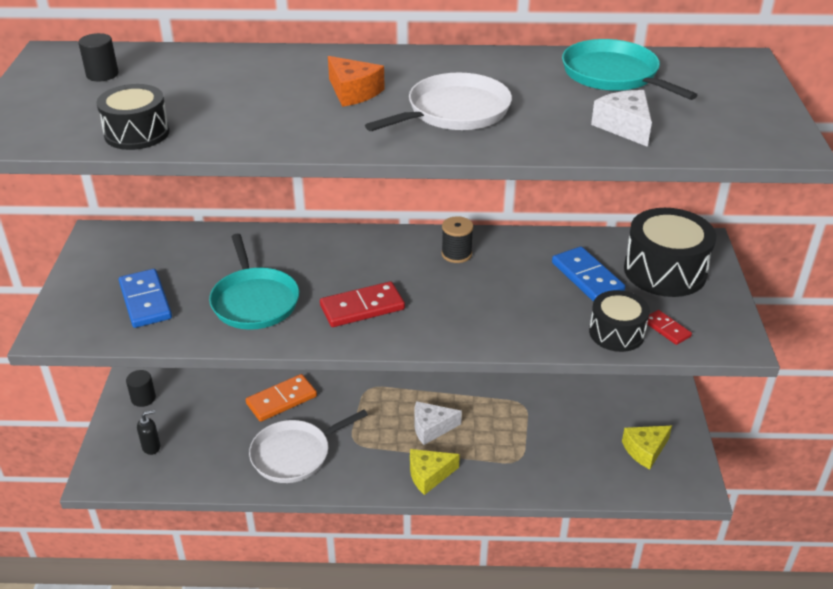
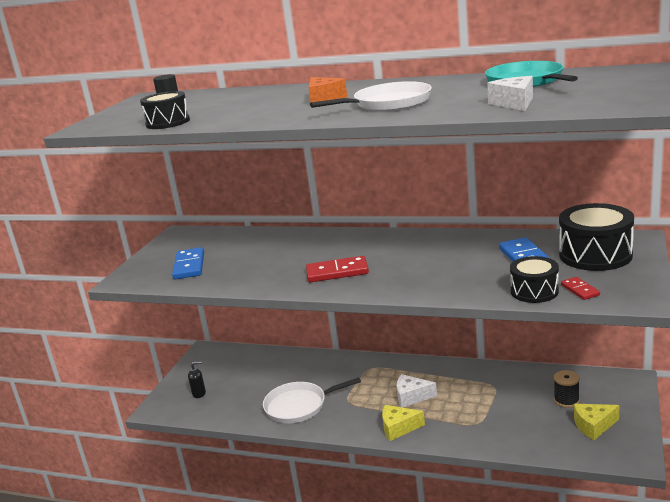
camera: 20 degrees right, 15 degrees down
(143, 398) = (206, 364): black cylinder -> none
(254, 301) = (262, 267): turquoise pan -> none
(281, 400) = (302, 371): orange domino -> none
(456, 254) = (425, 243): black spool -> black spool (566, 400)

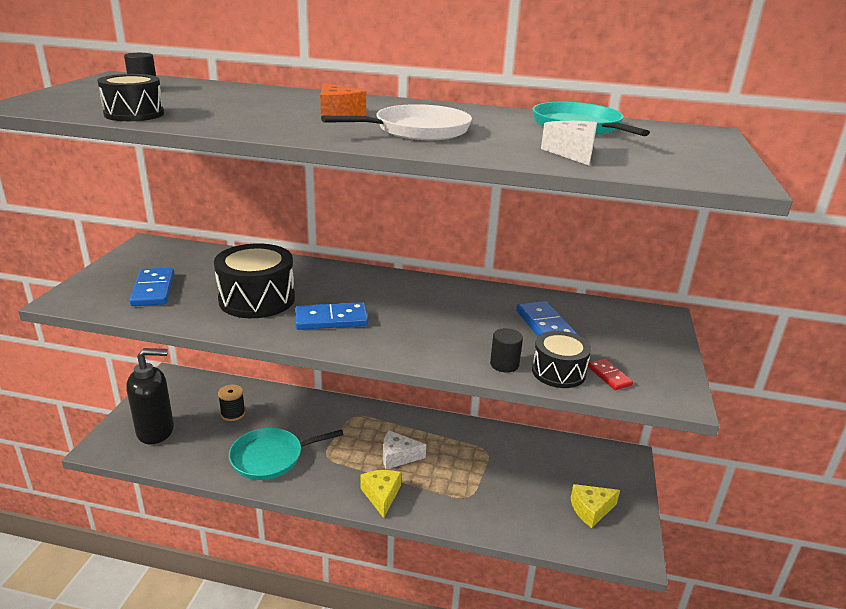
camera: 10 degrees left, 5 degrees up
(199, 393) = (156, 431): black soap dispenser -> black soap dispenser, size x2.28
(299, 406) = (271, 457): white pan -> turquoise pan
(337, 272) = (331, 319): red domino -> blue domino
(398, 428) = (381, 495): yellow cheese -> yellow cheese turned 90 degrees clockwise
(486, 290) = (504, 364): none -> black cylinder
(566, 400) = (562, 475): black spool -> black spool (233, 413)
(595, 255) = (621, 331): black drum -> black drum (257, 299)

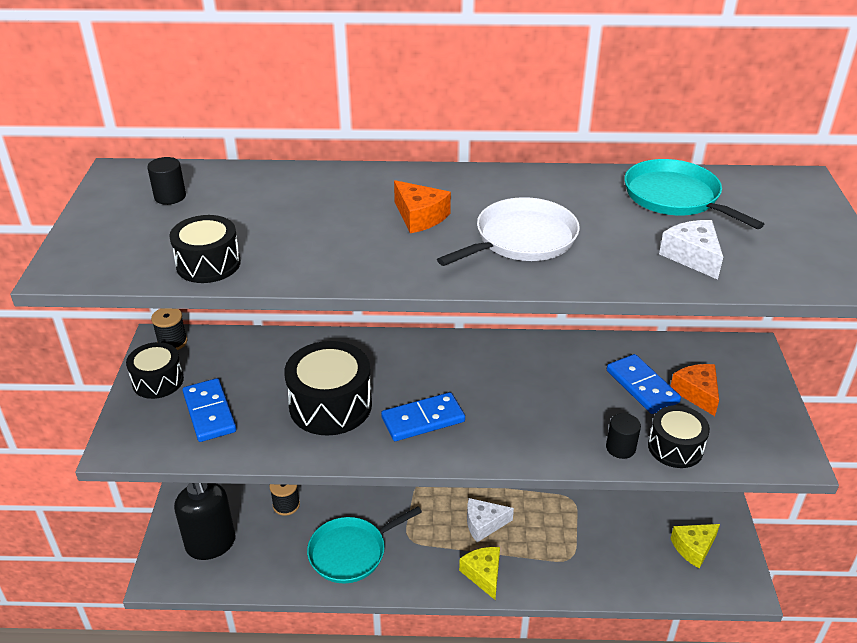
camera: 10 degrees left, 10 degrees up
(127, 266) = (158, 381): none -> black drum
(155, 246) = (172, 342): none -> black spool
(156, 431) = (211, 544): black soap dispenser -> black soap dispenser turned 90 degrees clockwise
(596, 338) = (697, 393): none -> orange cheese
(609, 376) = (724, 443): red domino -> none

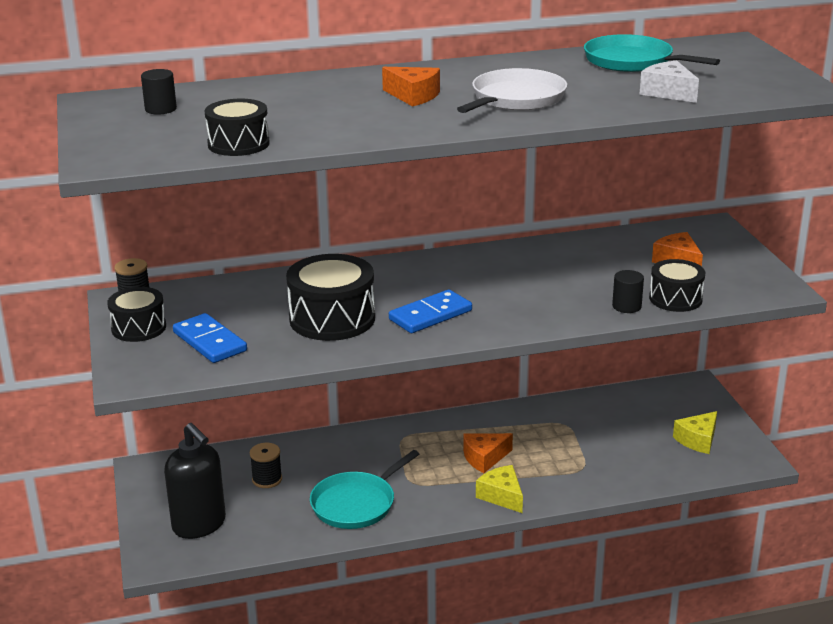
camera: 15 degrees left, 10 degrees down
(484, 524) = (484, 458): white cheese -> orange cheese
(642, 386) = (625, 264): blue domino -> none

